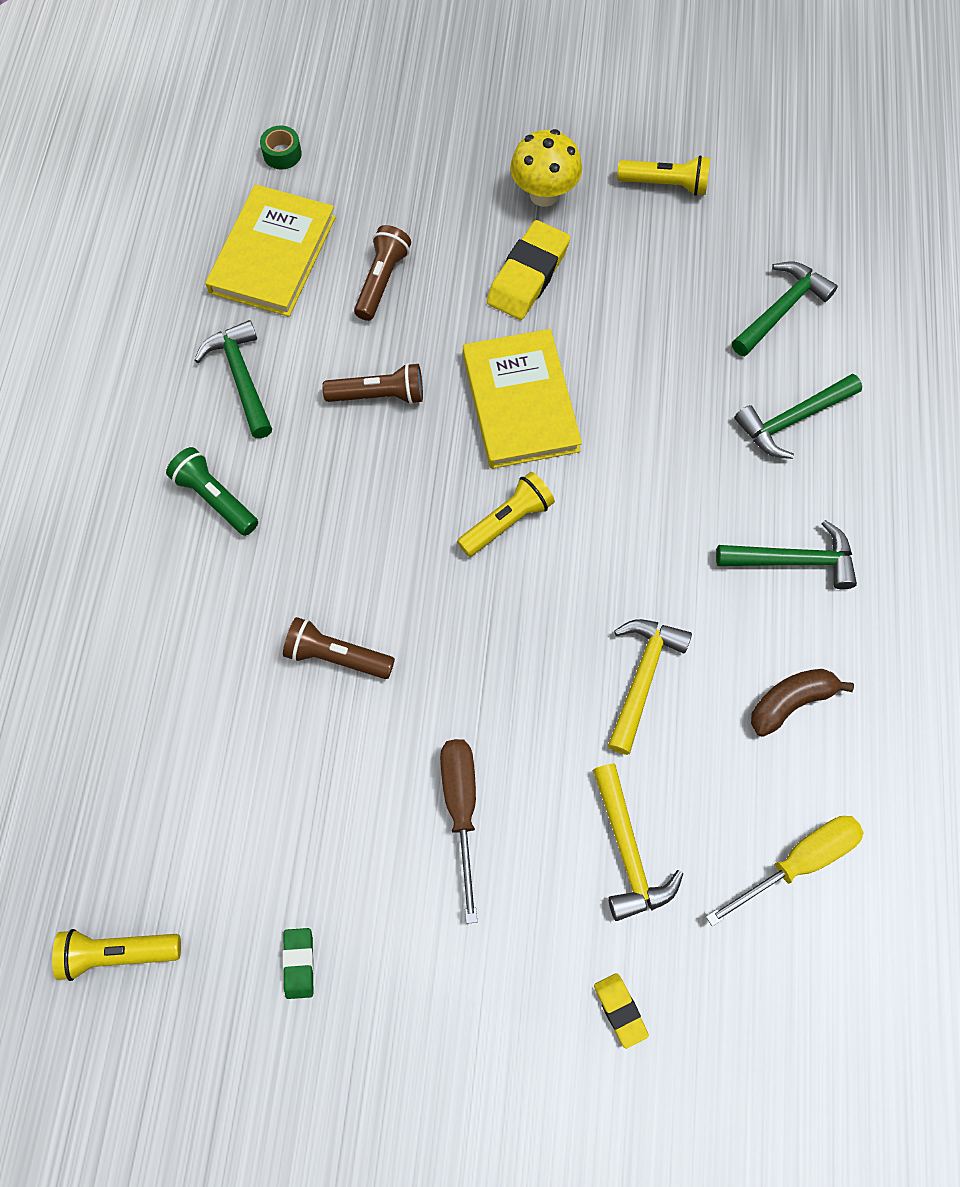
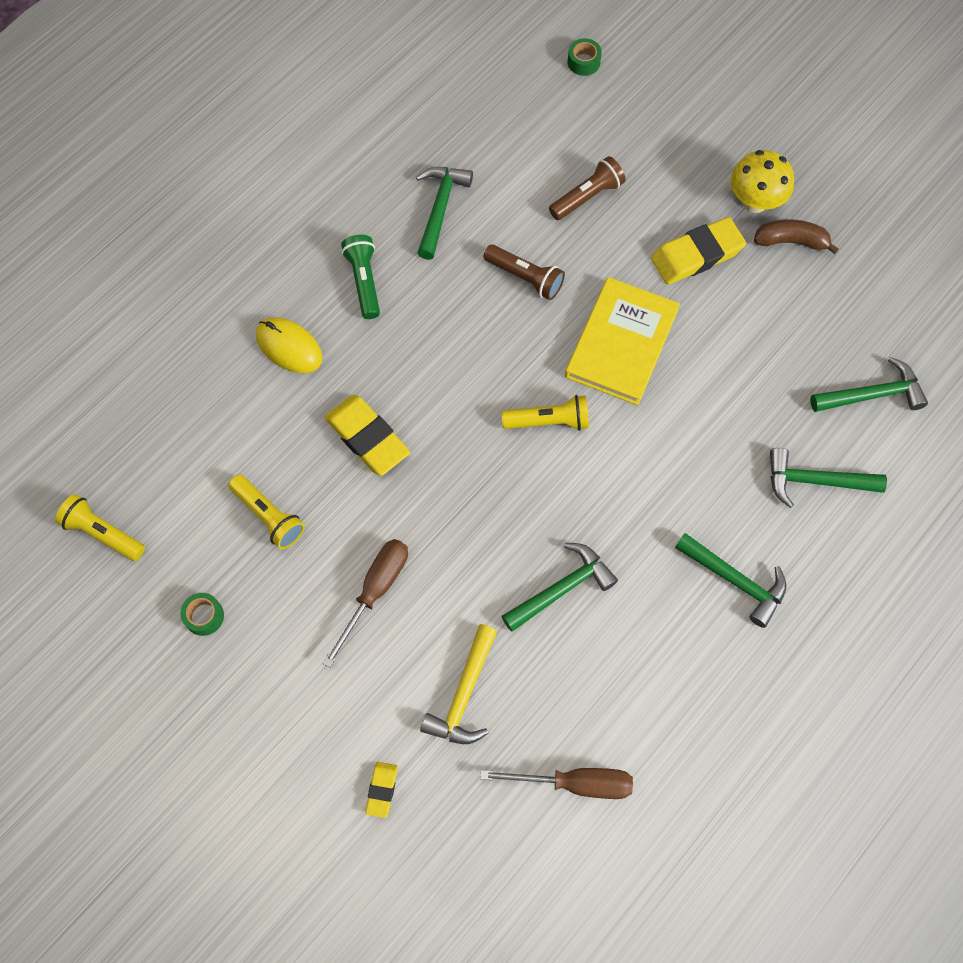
camera: 35 degrees right, 0 degrees up
(183, 615) = (289, 347): none -> yellow mouse
(273, 254) = (524, 133): yellow book -> none
(299, 963) = (204, 616): green eraser -> green tape
(337, 656) = (367, 438): brown flashlight -> yellow eraser
(642, 678) = (562, 589): yellow hammer -> green hammer
(665, 184) = (855, 247): yellow flashlight -> yellow flashlight (268, 516)
(790, 702) = (654, 675): brown banana -> brown banana (791, 241)
(797, 862) = (575, 783): yellow screwdriver -> brown screwdriver

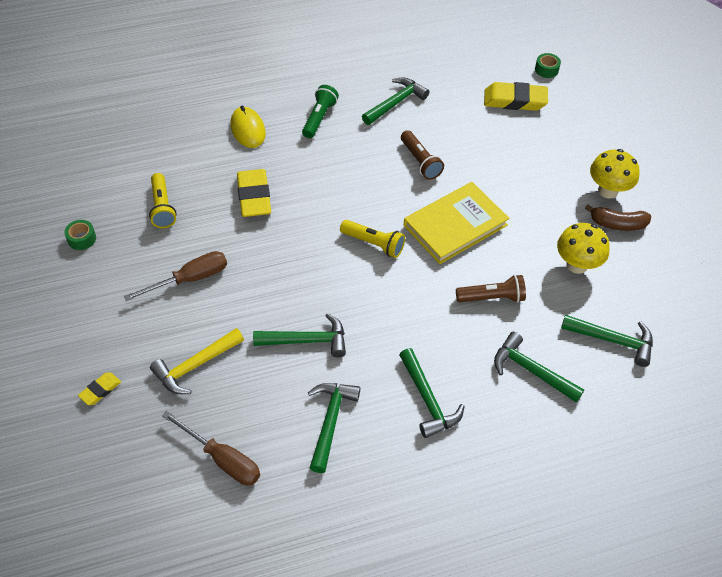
camera: 30 degrees right, 15 degrees down
(103, 533) = (65, 168): yellow flashlight -> none
(587, 197) = (494, 138): brown flashlight -> brown flashlight (492, 298)
(654, 669) = (330, 422): none -> green hammer
(696, 255) = (544, 201): yellow eraser -> yellow eraser (514, 100)
(781, 320) = (577, 265): none -> yellow mushroom
(791, 241) = (617, 224): brown banana -> brown banana turned 150 degrees clockwise

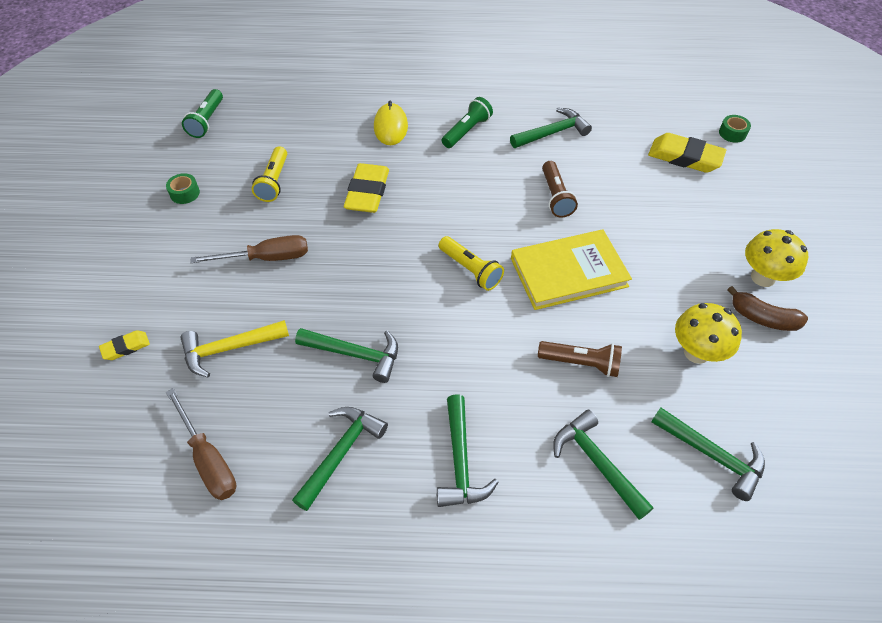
camera: 20 degrees right, 0 degrees up
(67, 163) = (207, 121): none -> green flashlight

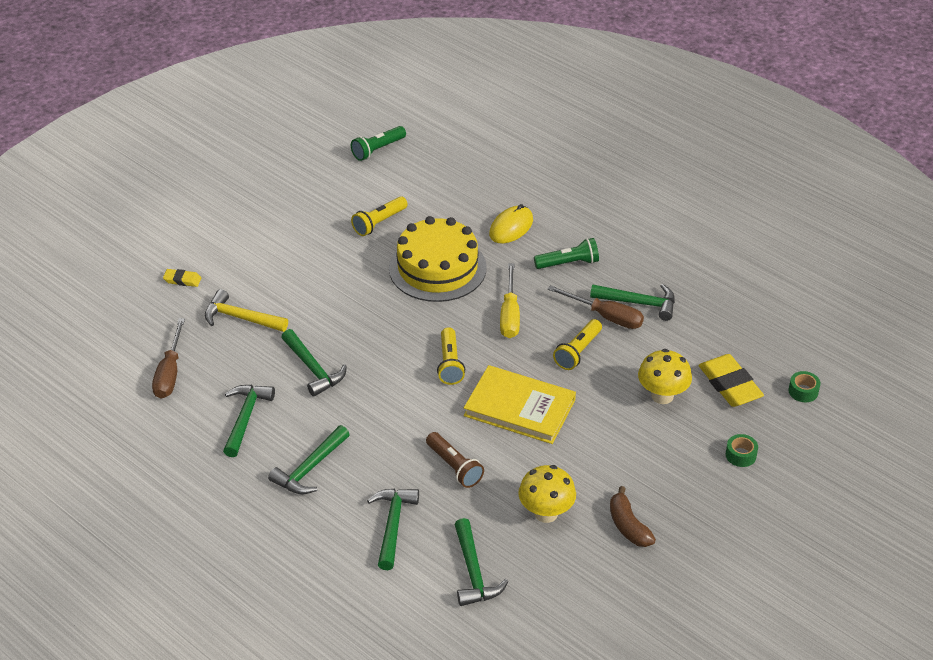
camera: 40 degrees right, 10 degrees down
(185, 193) = (310, 198): green tape -> green tape (740, 455)
(267, 258) = (320, 274): brown screwdriver -> brown screwdriver (606, 316)
(341, 453) = (245, 418): green hammer -> green hammer turned 60 degrees counterclockwise
(367, 192) = (437, 268): yellow eraser -> yellow cake
(470, 198) = (510, 315): none -> yellow screwdriver
(555, 196) = (578, 352): brown flashlight -> yellow flashlight
(763, 277) = (668, 502): yellow mushroom -> yellow mushroom (662, 396)

